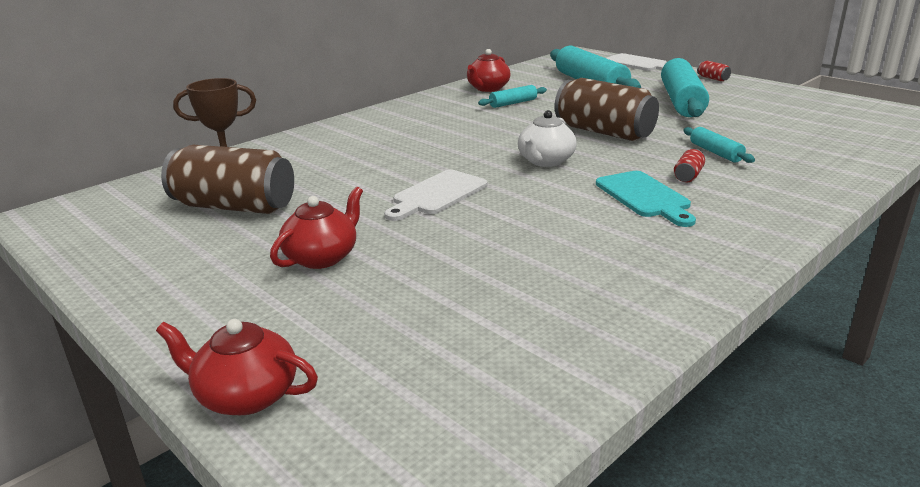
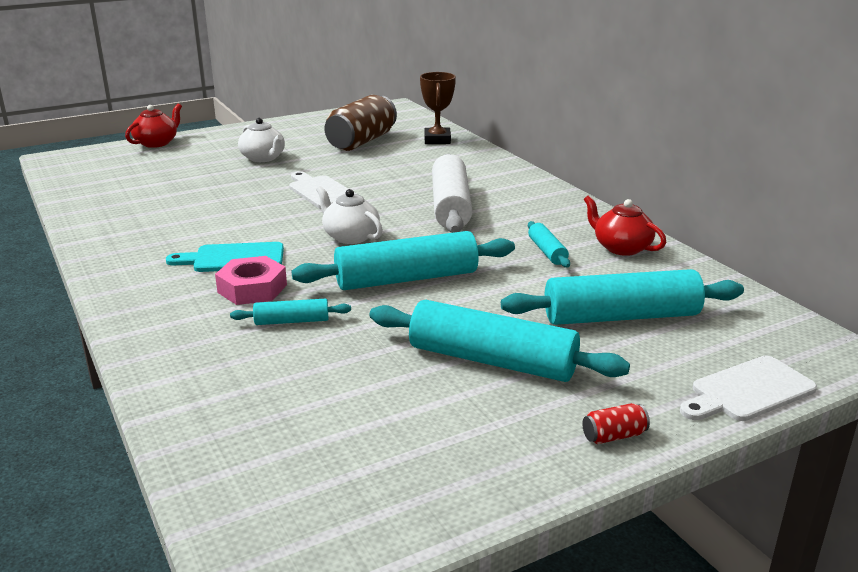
camera: 105 degrees right, 0 degrees up
(322, 257) = (263, 158): red teapot -> white teapot
(443, 137) = (450, 206): none -> white rolling pin
(604, 132) = (406, 279): brown can -> turquoise rolling pin
(688, 176) = (252, 288): red can -> pink nut

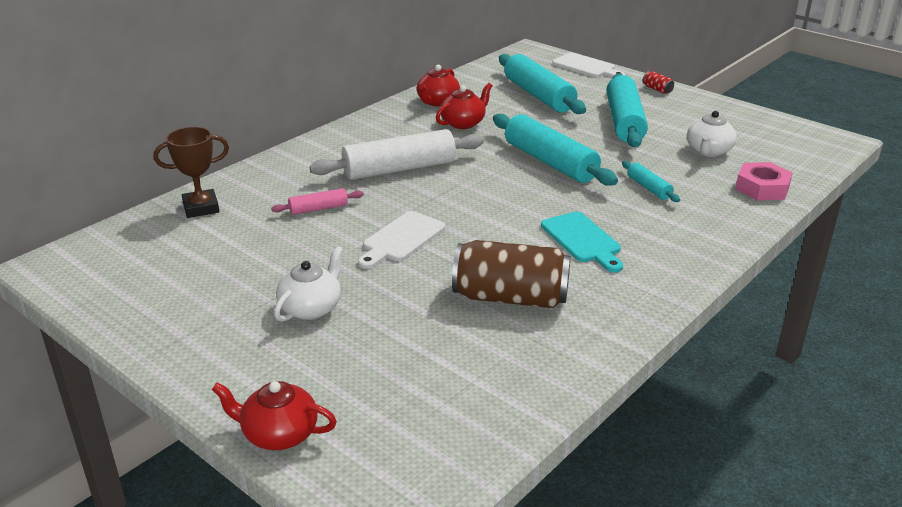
camera: 110 degrees left, 5 degrees up
(252, 288) = (622, 216): pink nut -> pink nut (762, 188)
(350, 236) = (496, 199): white teapot -> white teapot (708, 151)
(362, 141) = (220, 254): brown can -> brown can (510, 297)
(401, 171) = (318, 208): none -> pink rolling pin
(547, 251) = (463, 123): turquoise rolling pin -> red teapot

